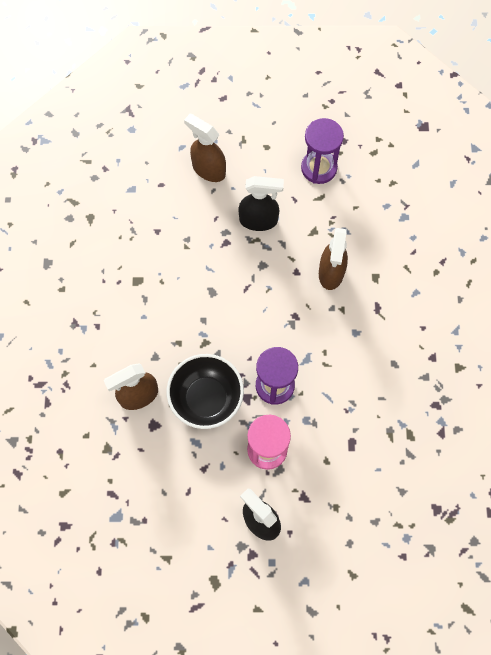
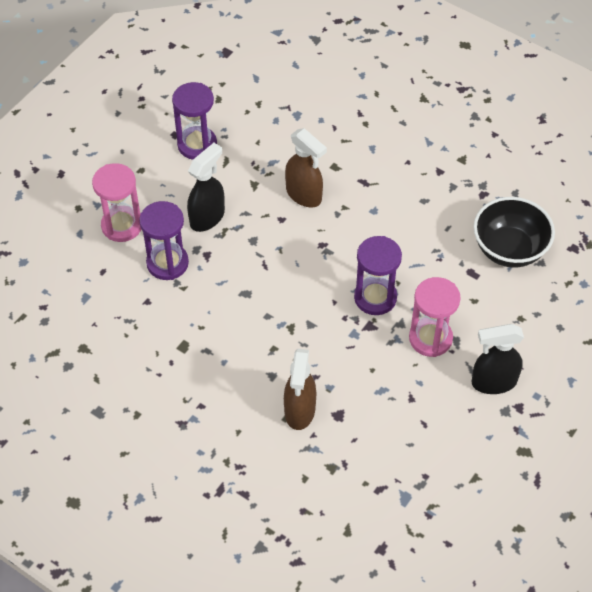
camera: 55 degrees left, 15 degrees down
(199, 221) = (167, 263): none -> purple hourglass
(206, 399) = (346, 357): black bowl -> black bowl (509, 249)
(208, 169) = (122, 225): brown spray bottle -> pink hourglass

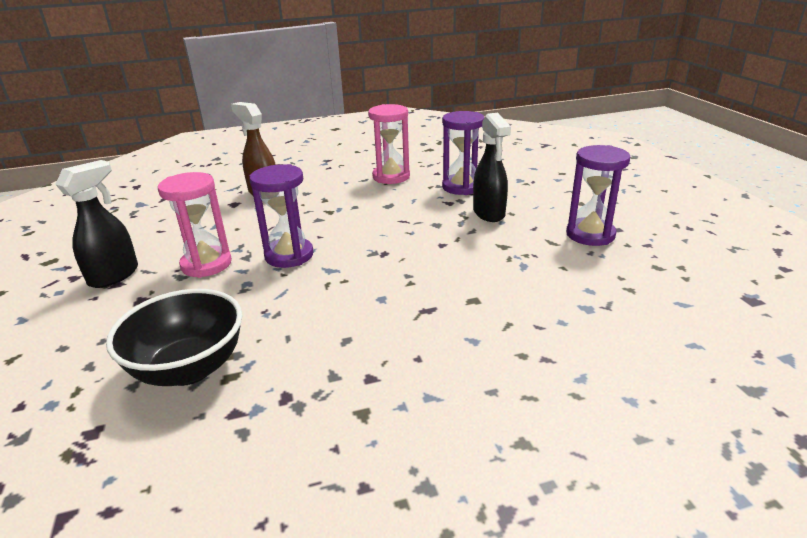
camera: 130 degrees right, 25 degrees down
(122, 225) = (523, 181): pink hourglass -> pink hourglass (391, 177)
(304, 195) = (456, 266): brown spray bottle -> none

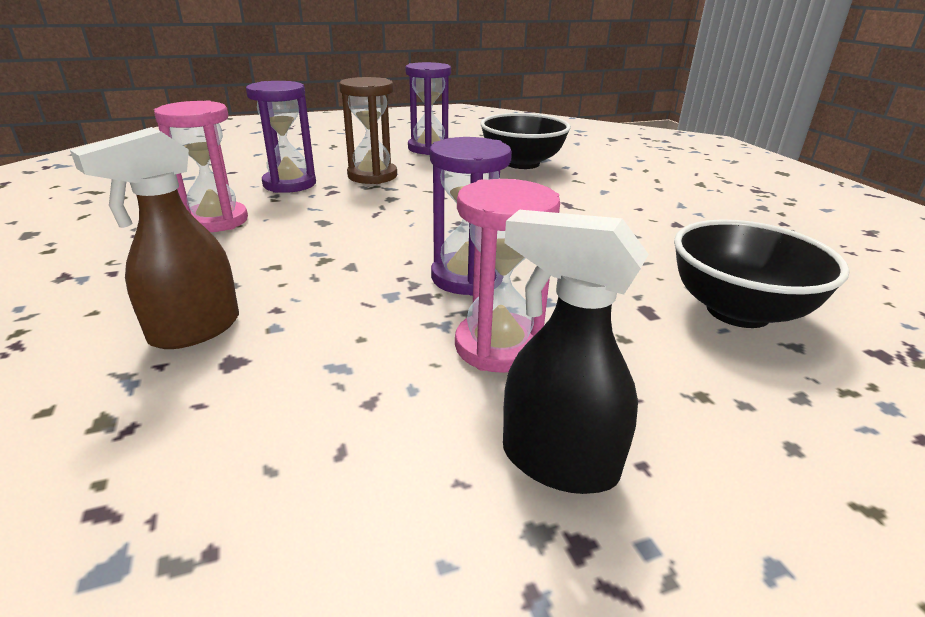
camera: 95 degrees left, 0 degrees up
(489, 213) = (372, 176): black spray bottle -> brown hourglass
(559, 289) = (522, 163): none -> black bowl

